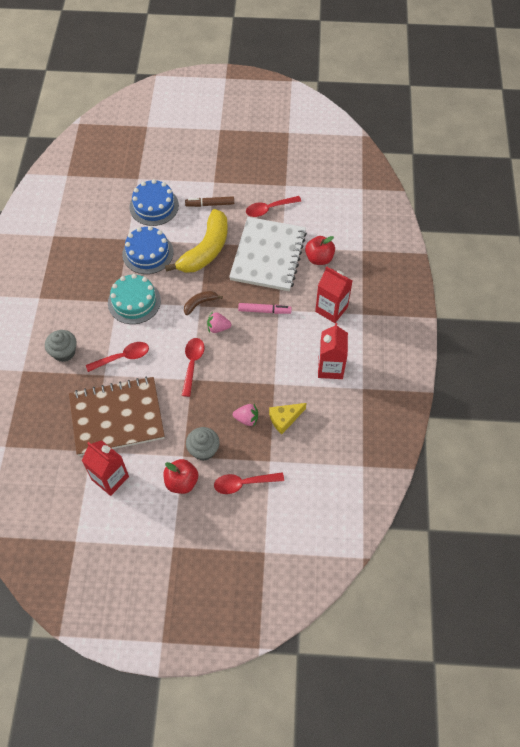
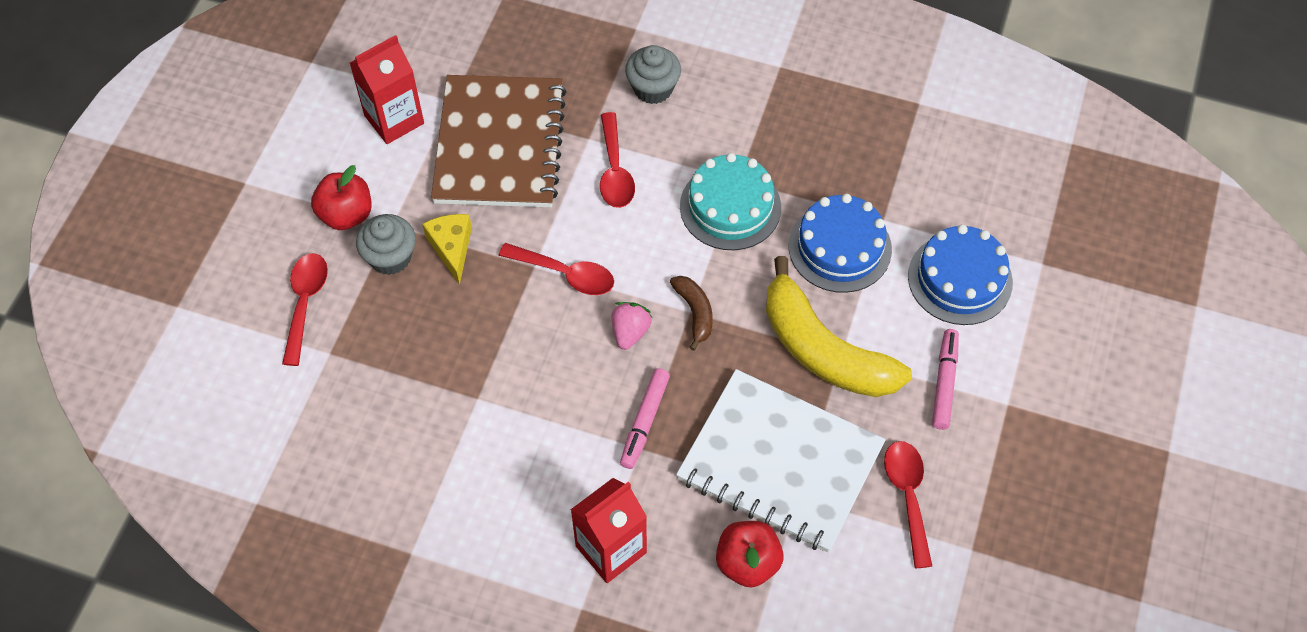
camera: 105 degrees right, 0 degrees up
(210, 204) = (944, 382): brown marker -> pink marker
(246, 419) = (423, 336): pink strawberry -> none
(284, 419) = (399, 397): yellow cheese -> yellow cheese (452, 248)
(330, 367) = (477, 507): red carton -> none

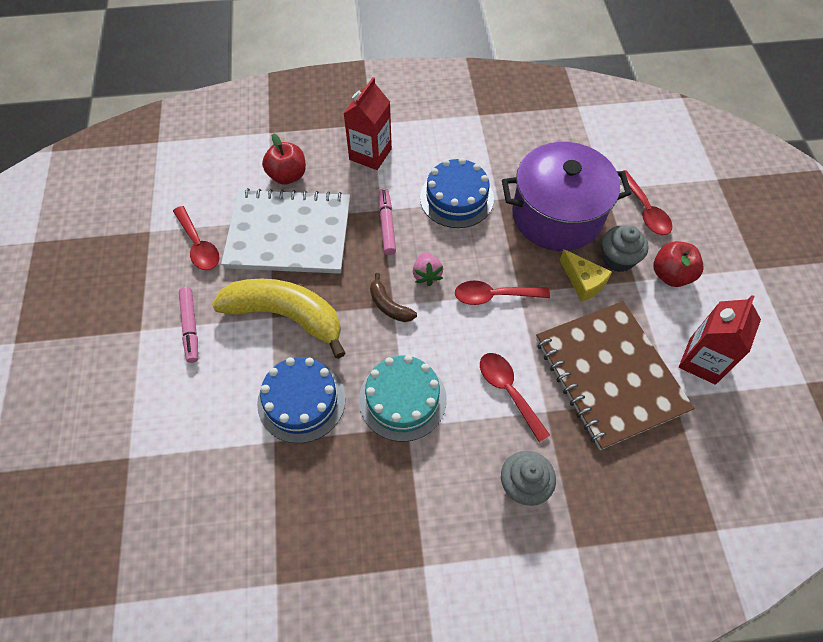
camera: 155 degrees right, 0 degrees up
(419, 342) = (557, 215): none -> purple pot
(960, 279) = (196, 414): blue cake -> blue cake (456, 198)

